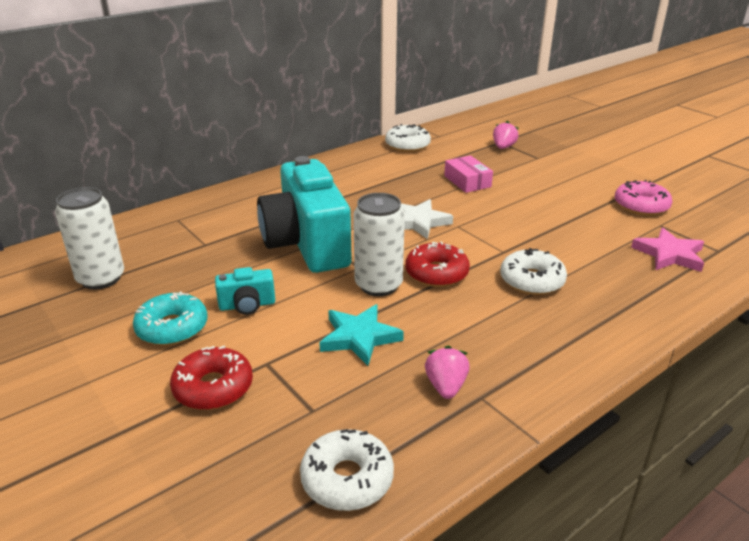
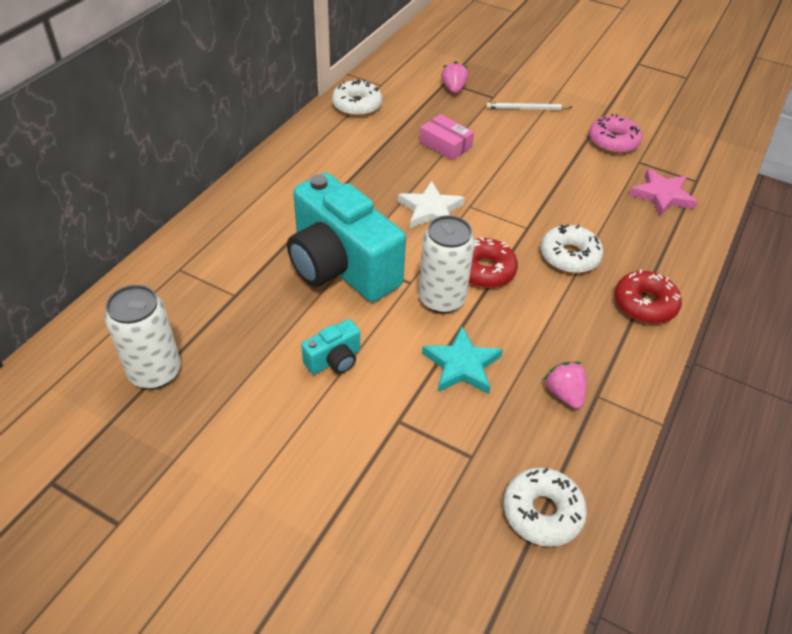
camera: 25 degrees left, 15 degrees up
(172, 328) = (279, 410): turquoise donut -> none
(213, 387) = (369, 463): red donut -> red donut (644, 304)
(565, 170) = (526, 109): none -> white pencil

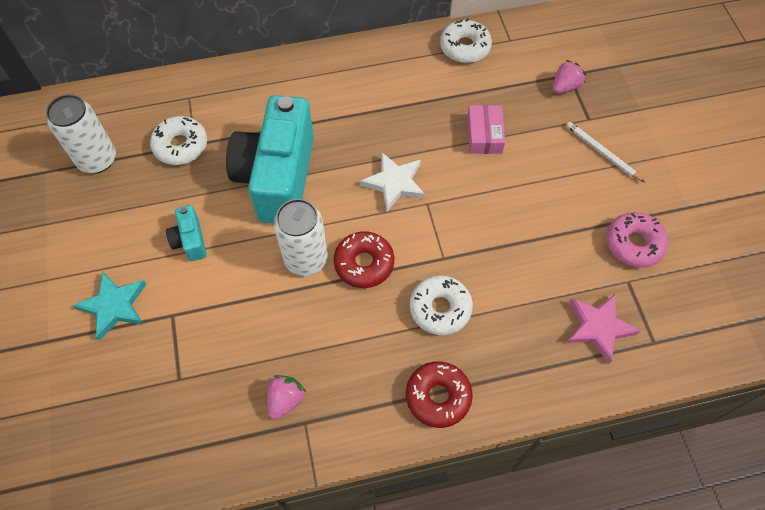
camera: 50 degrees right, 15 degrees up
(334, 360) = (190, 240): turquoise camera -> turquoise camera turned 60 degrees clockwise
(462, 365) = (254, 317): turquoise star -> turquoise star (114, 306)
(542, 512) = (167, 453): white donut -> white donut (181, 146)

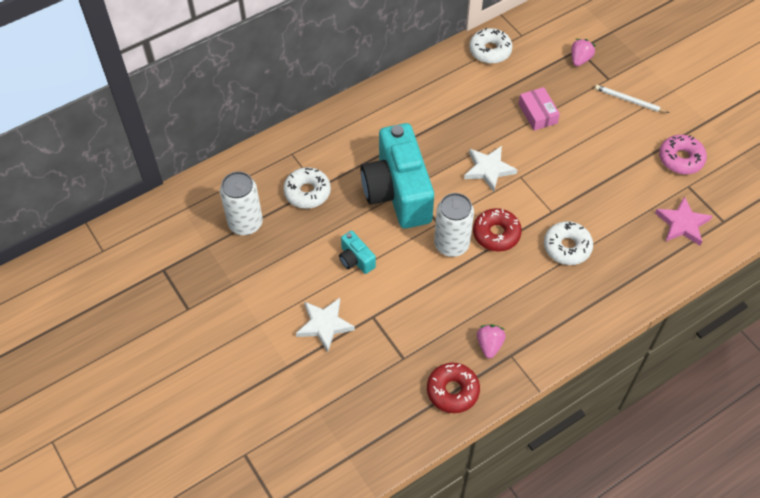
camera: 20 degrees left, 5 degrees down
(114, 306) = (324, 325): turquoise star -> white star
(438, 397) = (595, 306): red donut -> red donut (452, 391)

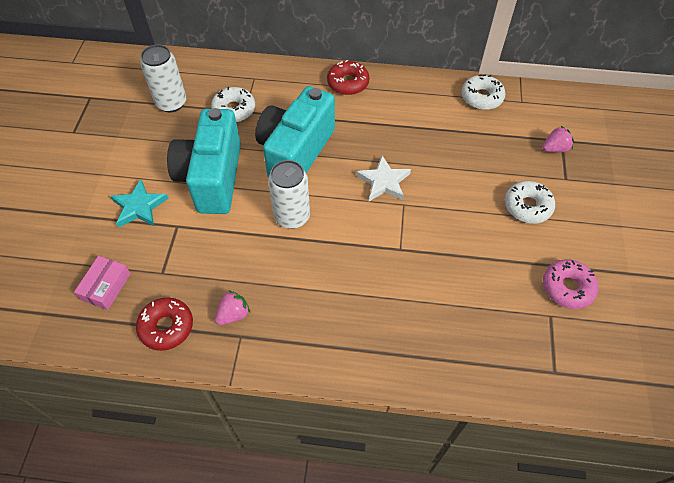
camera: 40 degrees right, 0 degrees up
(324, 325) = (139, 207): white star -> turquoise star
(356, 259) = (212, 177): turquoise camera -> turquoise camera, size x2.38
(496, 234) = (335, 234): red donut -> red donut (348, 83)
(537, 113) = (471, 166): pink box -> pink box (106, 286)
(567, 247) = (382, 286): white donut -> white donut (527, 206)
(629, 100) = (567, 208): white pencil -> none
(682, 224) = (510, 344): pink star -> none

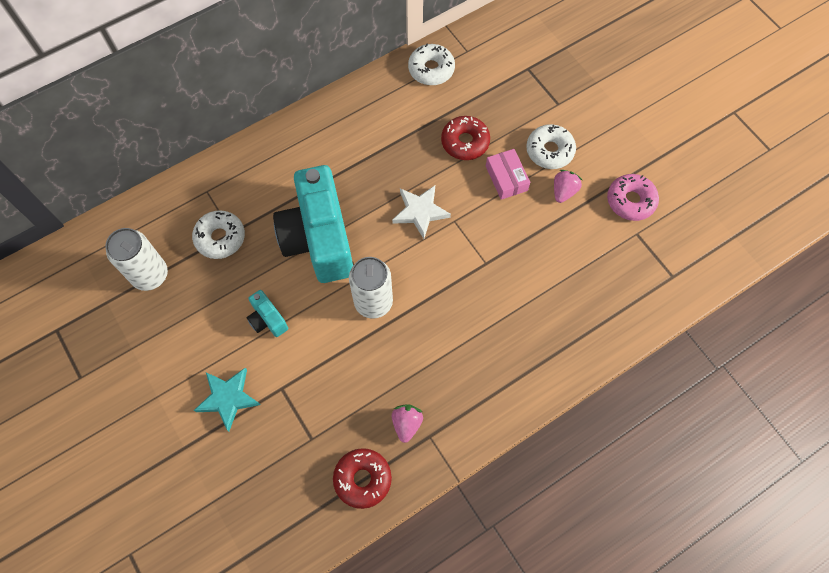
camera: 40 degrees left, 10 degrees up
(106, 286) = (275, 490): pink box -> pink box (506, 178)
(212, 177) = (267, 319): turquoise camera -> turquoise camera, size x0.42
(348, 83) = (301, 135): red donut -> red donut (465, 142)
(554, 149) = (528, 80): pink strawberry -> pink strawberry (563, 191)

